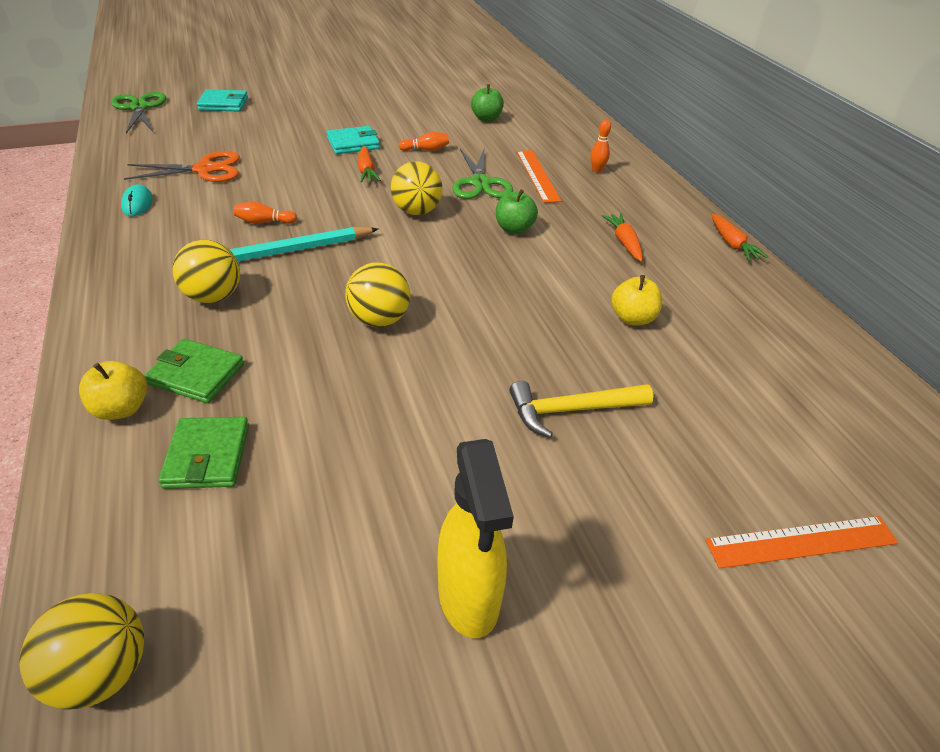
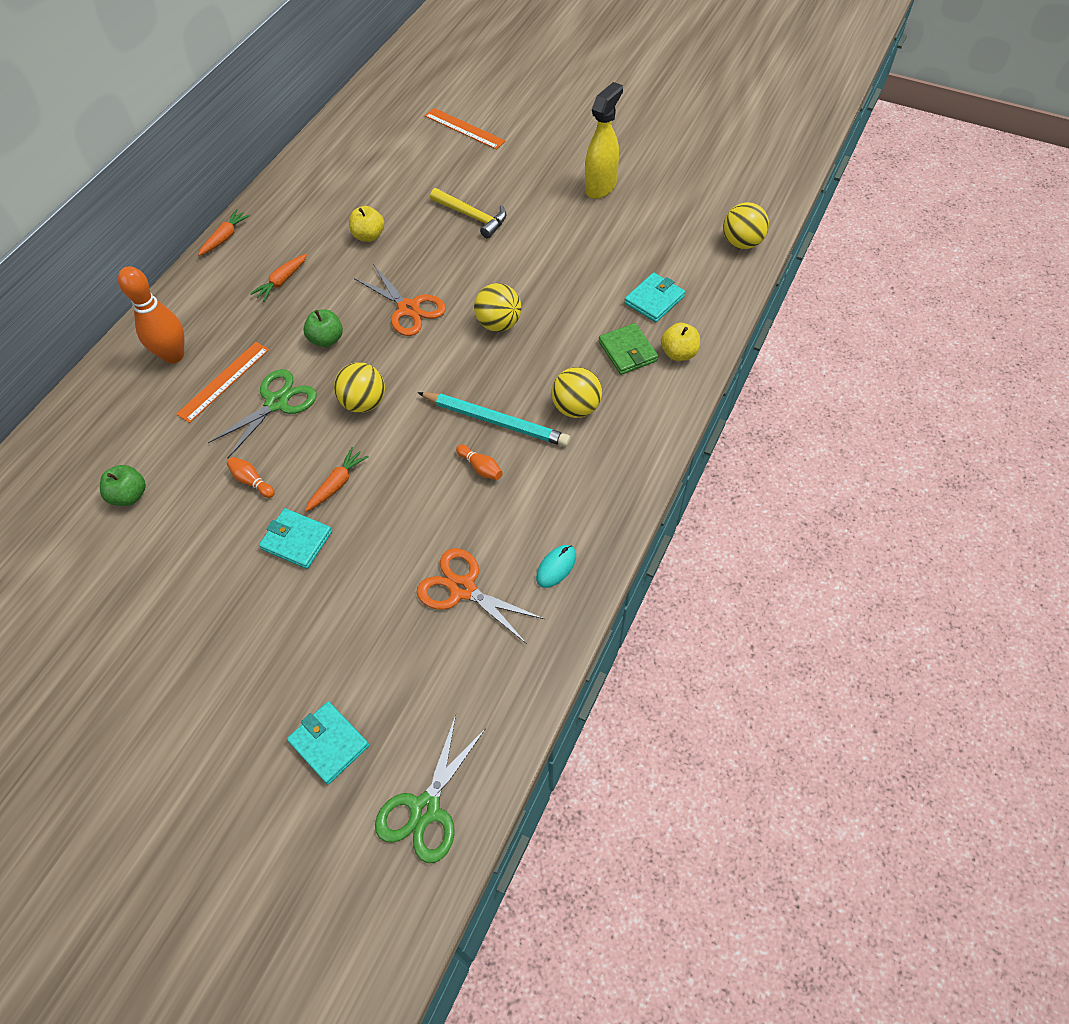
camera: 130 degrees left, 15 degrees up
(207, 456) = (654, 300): green wallet -> turquoise wallet
(485, 283) = (408, 309): none -> orange scissors
(597, 170) = (173, 355): orange bowling pin -> orange bowling pin, size x2.15

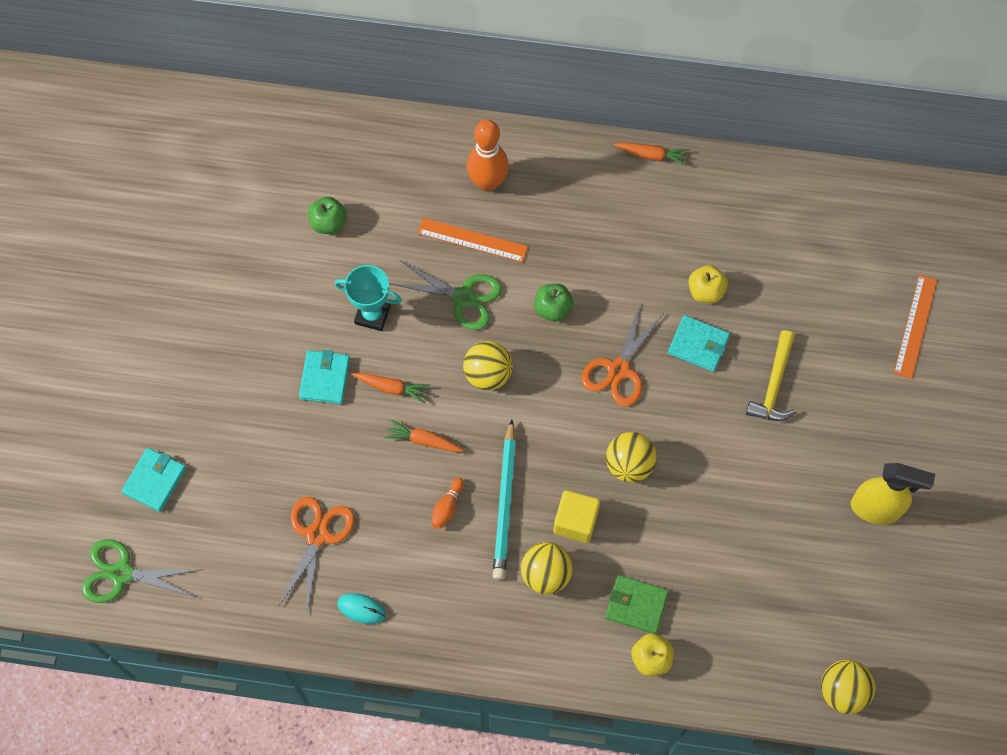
camera: 70 degrees right, 10 degrees up
(252, 481) = (372, 315): orange bowling pin -> turquoise trophy
(282, 281) = (612, 235): orange carrot -> orange carrot (423, 440)
(535, 374) = (575, 521): none -> yellow cube
(628, 351) = (636, 605): green wallet -> green wallet turned 60 degrees clockwise
(654, 300) = (718, 614): turquoise wallet -> turquoise wallet (698, 345)

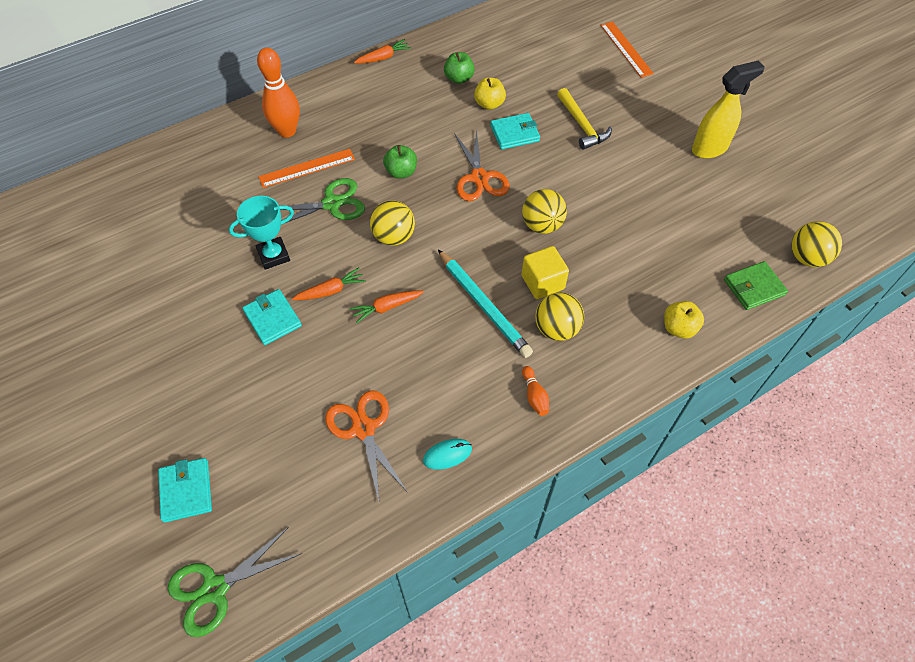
camera: 40 degrees left, 10 degrees down
(328, 223) = (187, 221): green apple -> green apple (459, 78)
(447, 507) = (445, 337): orange bowling pin -> orange bowling pin (534, 396)
(636, 605) = (634, 303): green wallet -> green wallet (754, 287)

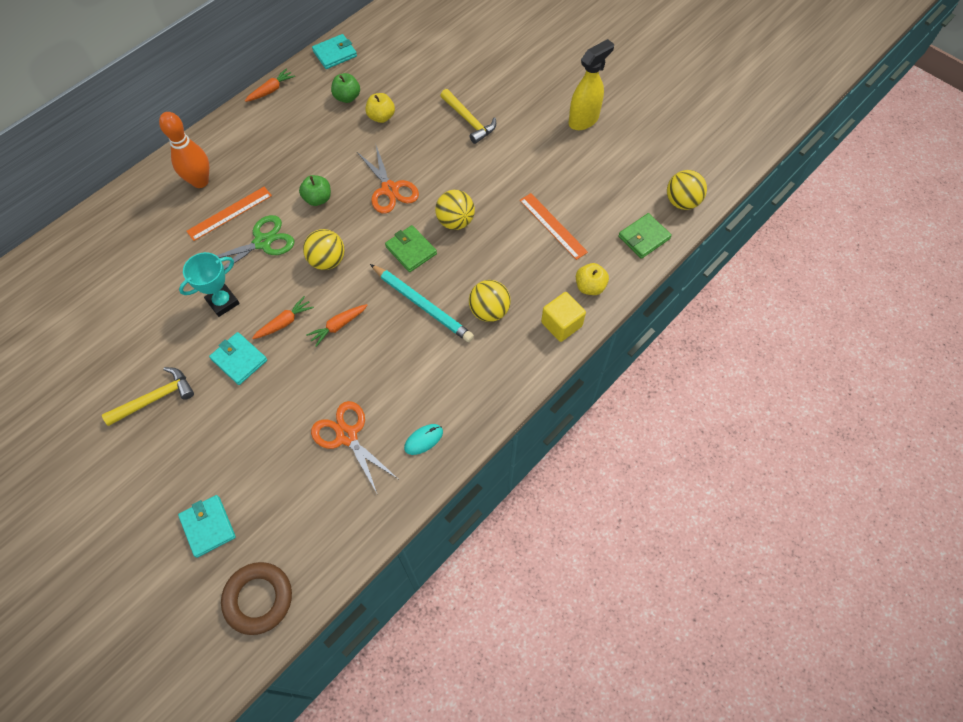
camera: 15 degrees left, 5 degrees up
(175, 338) = (155, 398): none -> yellow hammer
(215, 588) = (258, 599): green scissors -> brown ring
(486, 245) = (411, 250): none -> green wallet
(514, 133) = (411, 140): turquoise wallet -> turquoise wallet (335, 54)
(534, 396) = (484, 372): orange bowling pin -> none
(543, 282) = (468, 273): yellow cube -> yellow cube (561, 324)
(626, 49) = (491, 39): orange ruler -> orange ruler (553, 226)

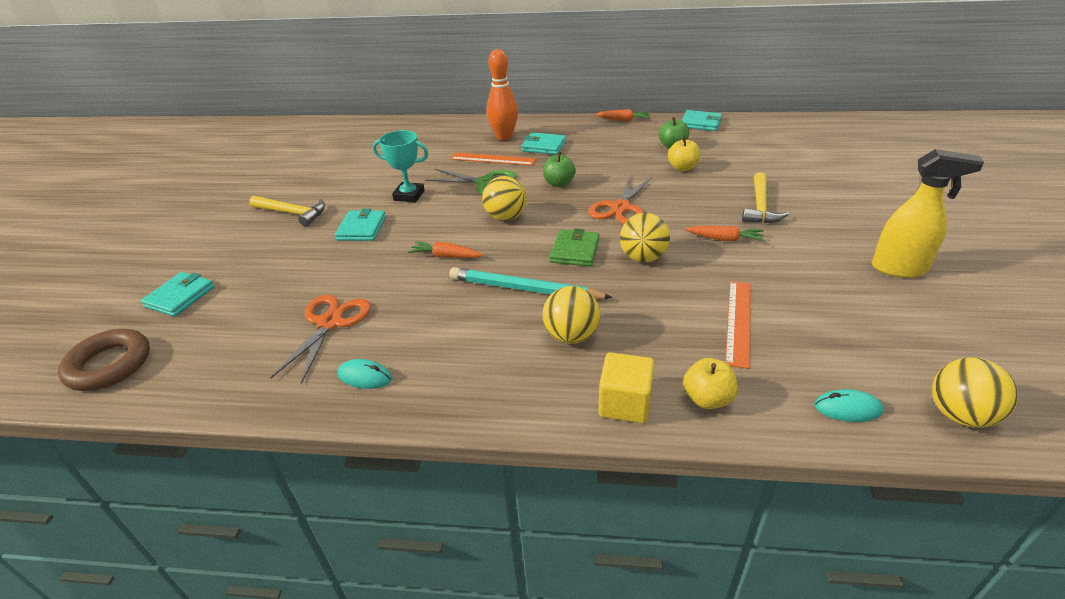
camera: 55 degrees right, 25 degrees down
(250, 168) = (543, 146): none -> turquoise wallet
(284, 322) = (420, 229): orange carrot -> orange carrot (725, 239)
(422, 305) = (524, 289): turquoise pencil -> turquoise pencil turned 105 degrees clockwise
(644, 237) = (847, 408): green wallet -> turquoise mouse

